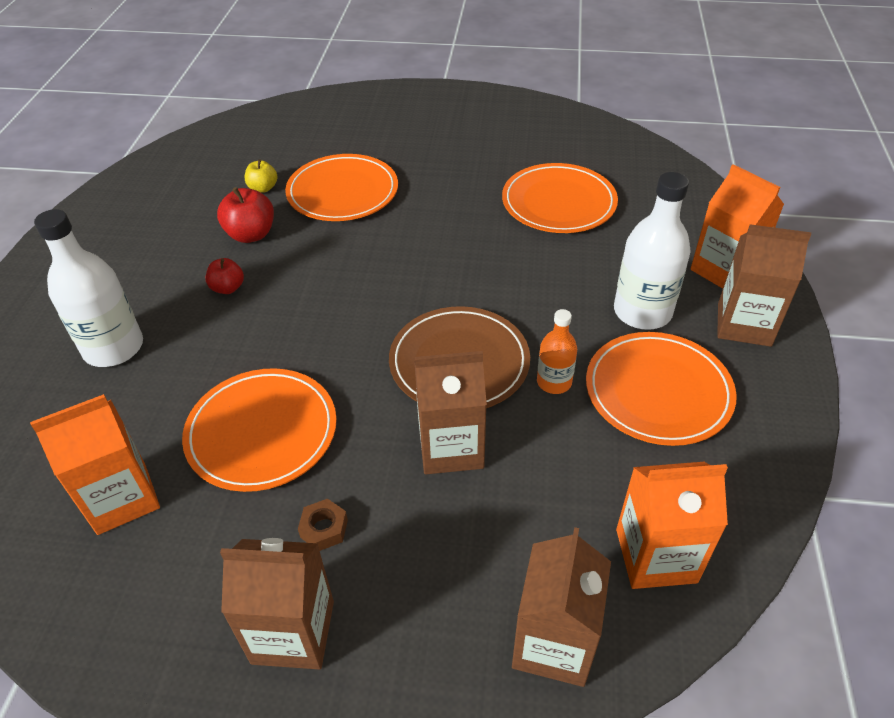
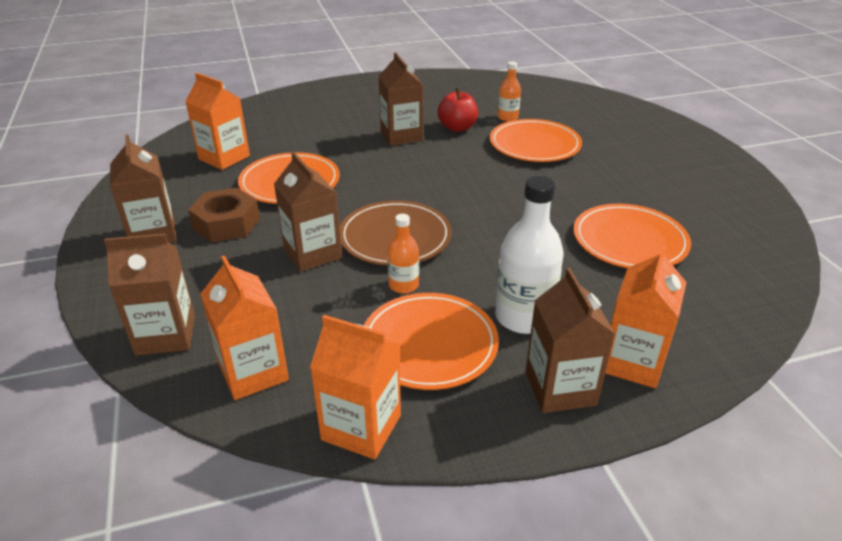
camera: 65 degrees right, 10 degrees down
(113, 348) = (328, 120): white bottle -> none
(228, 288) = (401, 136): red apple -> brown carton
(263, 188) = (507, 117): yellow apple -> orange bottle
(324, 529) = (226, 224): brown nut -> brown nut, size x2.03
(762, 478) = (361, 427): none -> orange carton

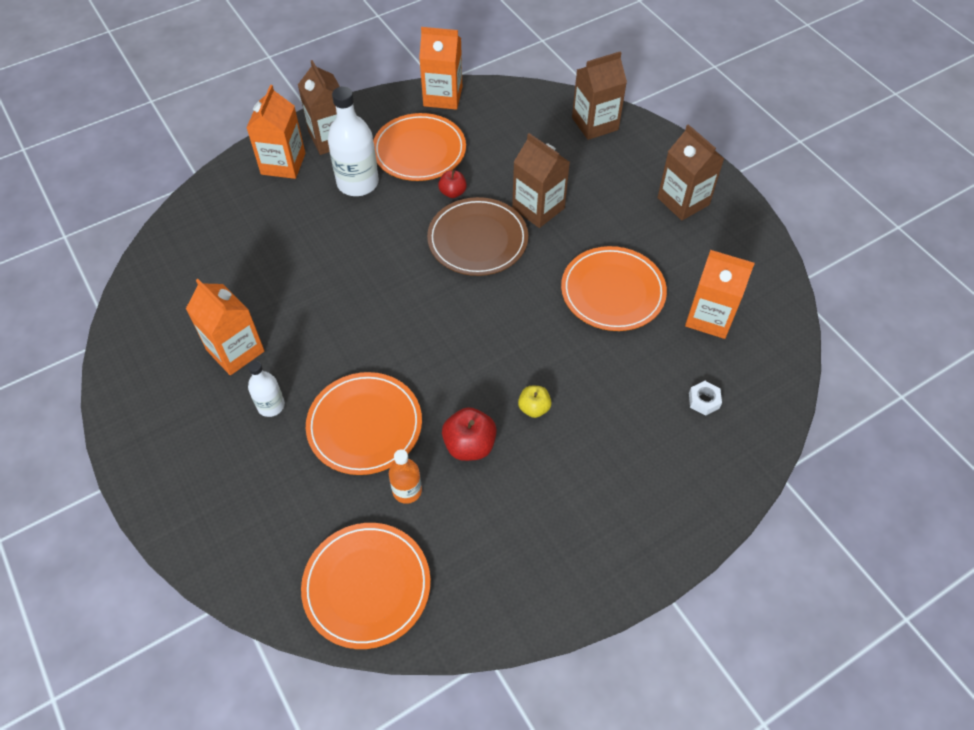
camera: 165 degrees right, 20 degrees up
(226, 224) = (632, 225): brown nut -> none
(253, 372) = (522, 112): orange carton -> orange carton (235, 351)
(275, 123) = (703, 400): none -> white nut
(401, 136) = (534, 408): brown carton -> yellow apple
(403, 285) = (452, 192): orange bottle -> red apple
(612, 163) = (271, 405): none -> white bottle
(629, 241) = (269, 278): orange plate -> orange plate (367, 586)

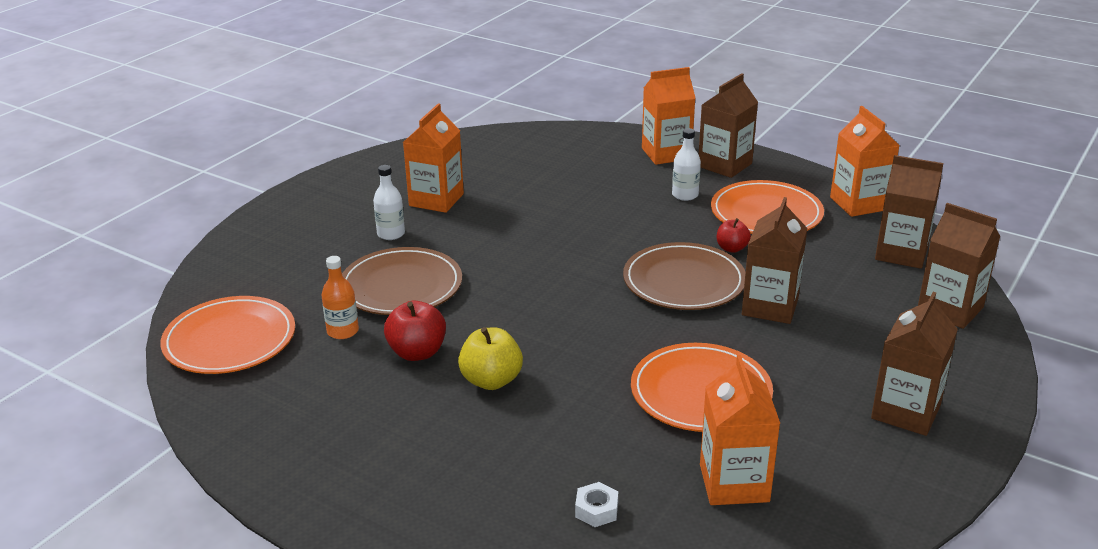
camera: 65 degrees right, 25 degrees down
(358, 183) = (685, 195): white bottle -> white bottle, size x0.56
(364, 425) = (401, 286): orange plate -> brown plate
(519, 110) = (901, 253): none -> brown carton
(534, 408) = (491, 380): yellow apple -> yellow apple, size x1.59

